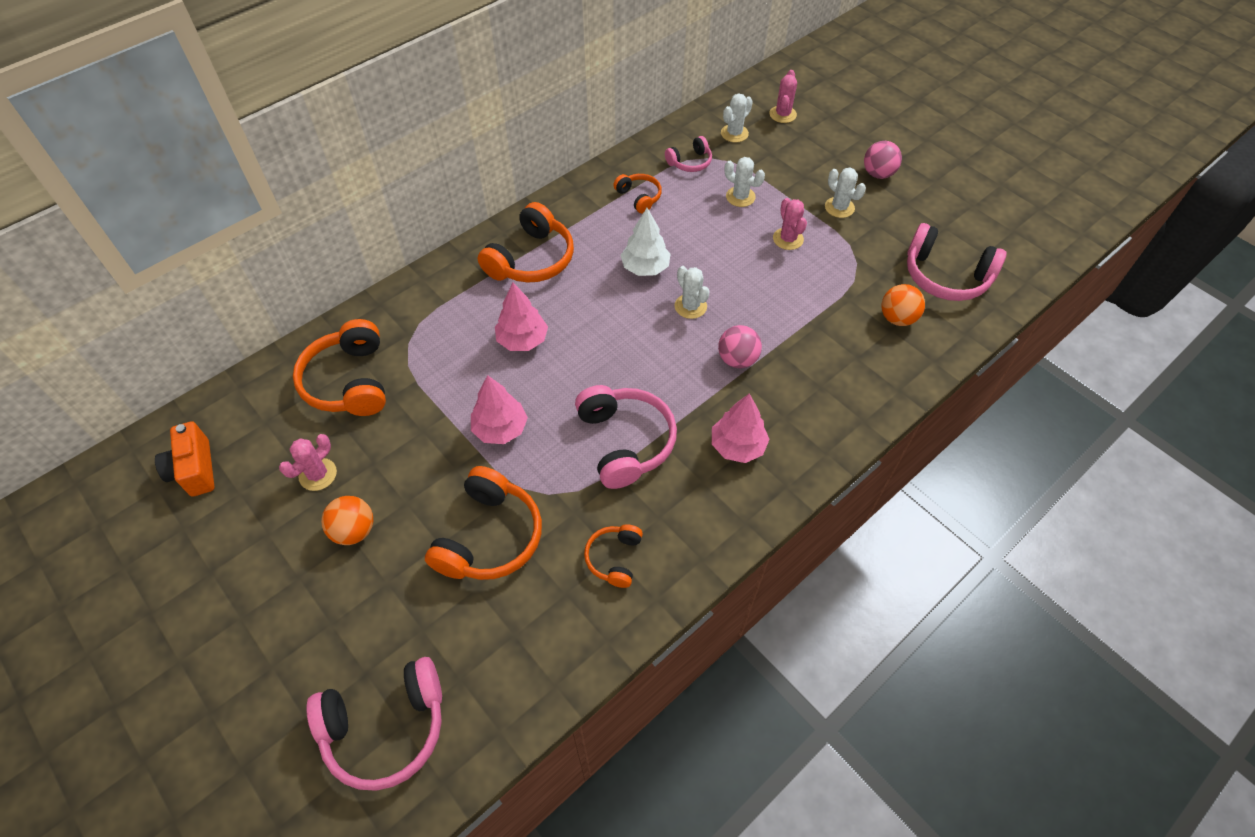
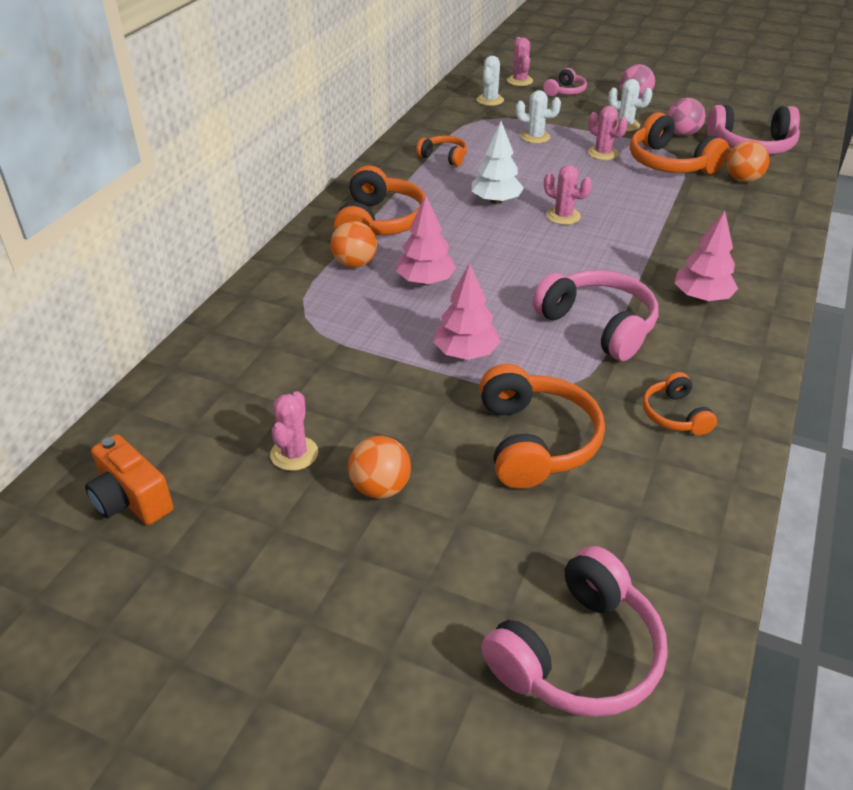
camera: 25 degrees left, 15 degrees down
(349, 381) = (264, 365): orange headphones -> orange headphones (670, 163)
(481, 300) = (355, 264): none -> orange ball
(690, 162) = (468, 125): pink headphones -> pink headphones (565, 91)
(690, 306) = (563, 216): white cactus -> pink cactus
(737, 359) = (640, 240): pink ball -> pink ball (682, 134)

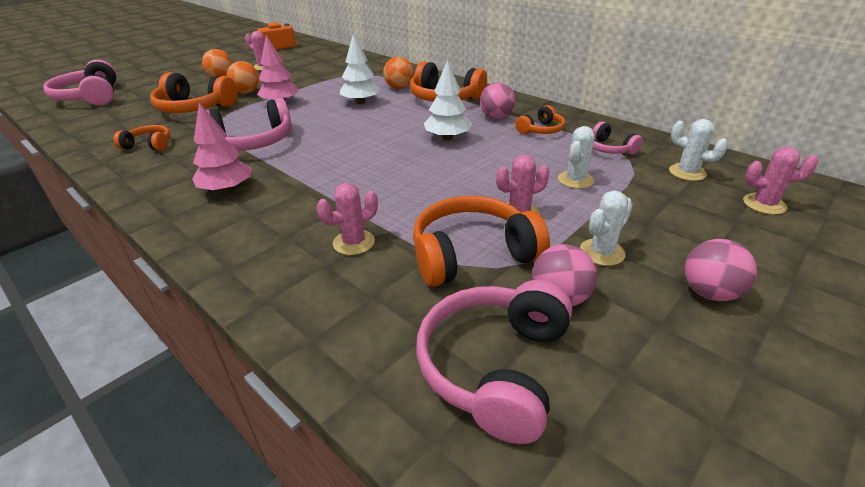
camera: 110 degrees right, 5 degrees down
(424, 182) = (496, 117): none -> pink ball
(425, 281) = (361, 102): pink tree -> white tree
(563, 216) = (401, 160): pink cactus -> pink cactus (354, 242)
(565, 91) = (730, 232): pink headphones -> pink headphones (609, 149)
(743, 179) = (394, 303): orange ball -> orange ball (246, 92)

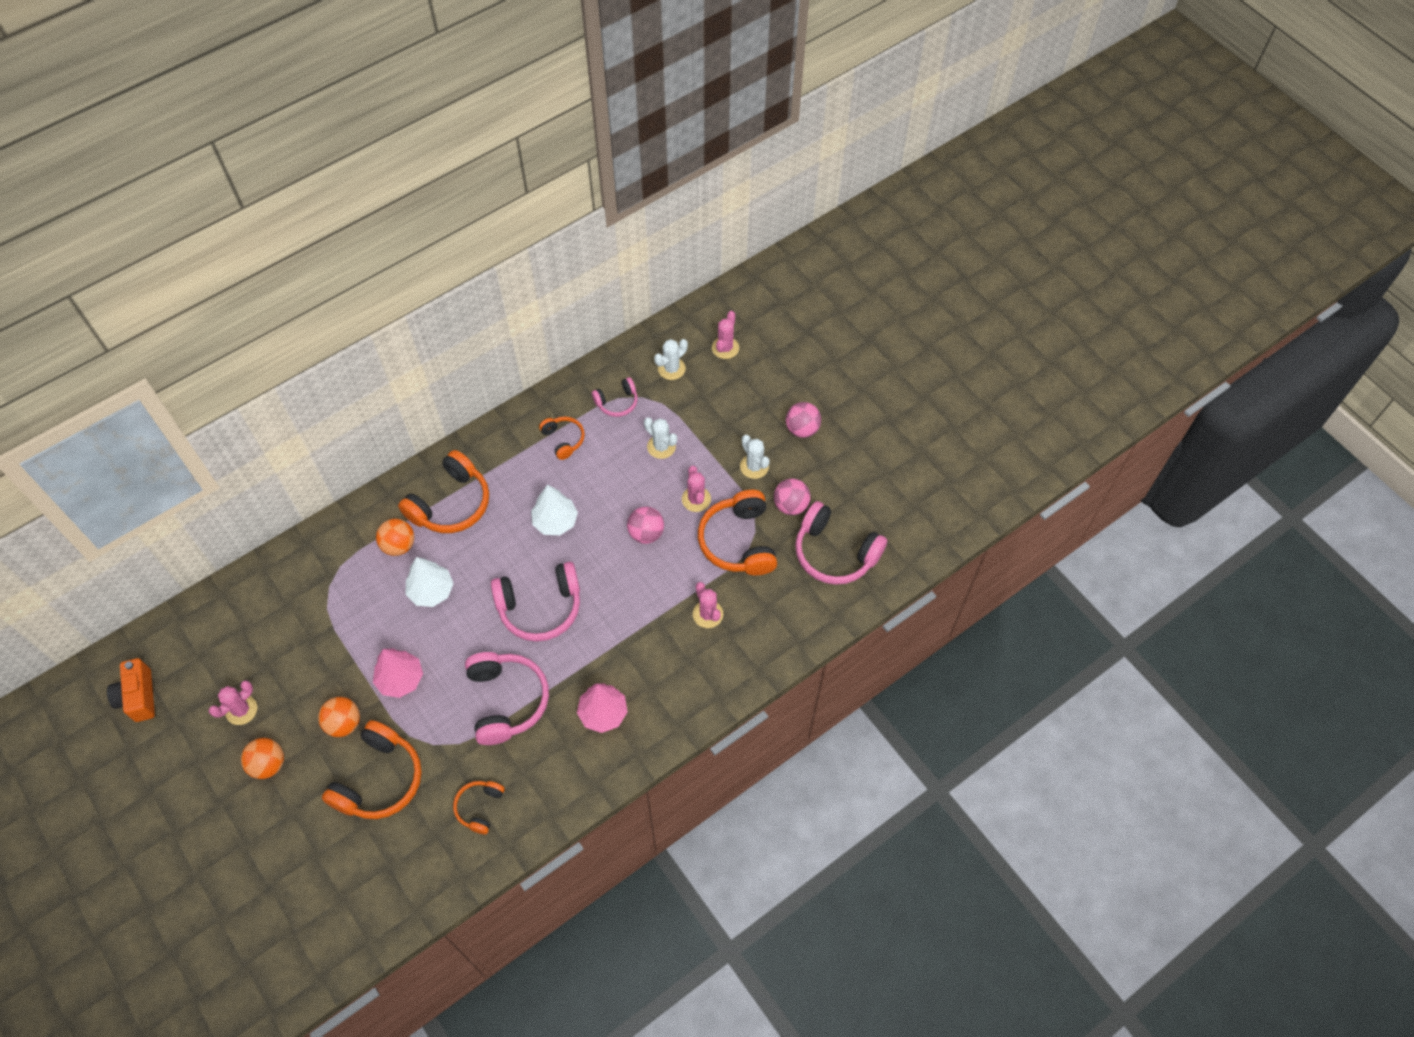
camera: 80 degrees left, 25 degrees up
(90, 97) = (281, 932): pink headphones -> pink headphones (540, 607)
(496, 117) = (521, 468): pink ball -> pink ball (646, 533)

